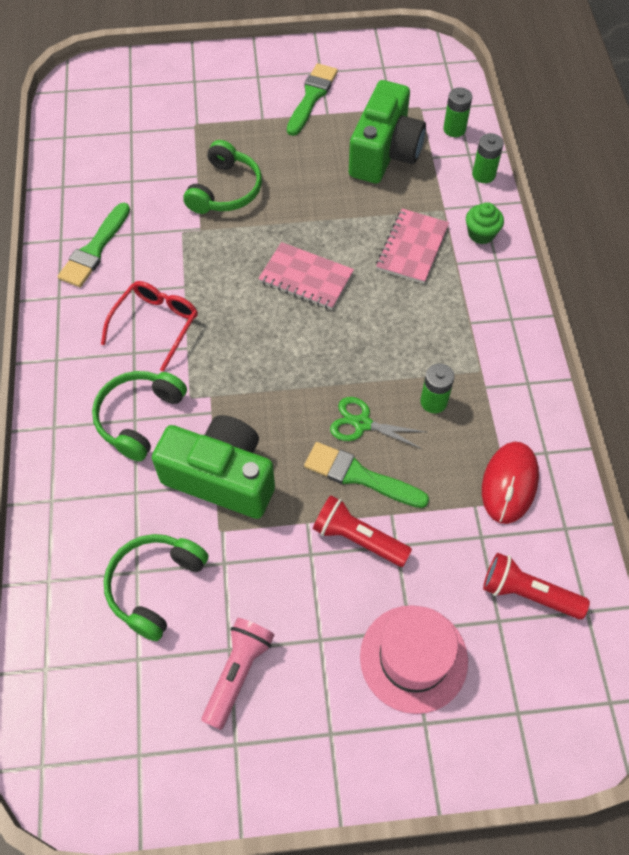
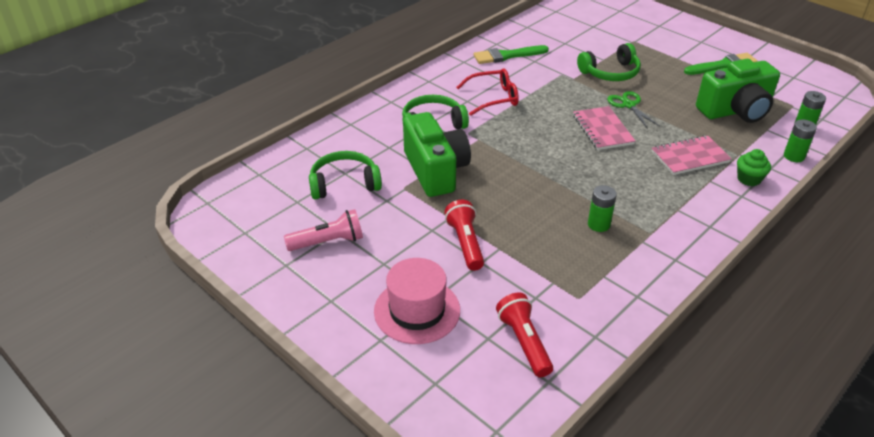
camera: 50 degrees right, 20 degrees down
(359, 476) = (506, 221): green brush -> none
(362, 423) = (541, 203): green scissors -> green scissors (628, 105)
(509, 483) = (590, 290): red mouse -> none

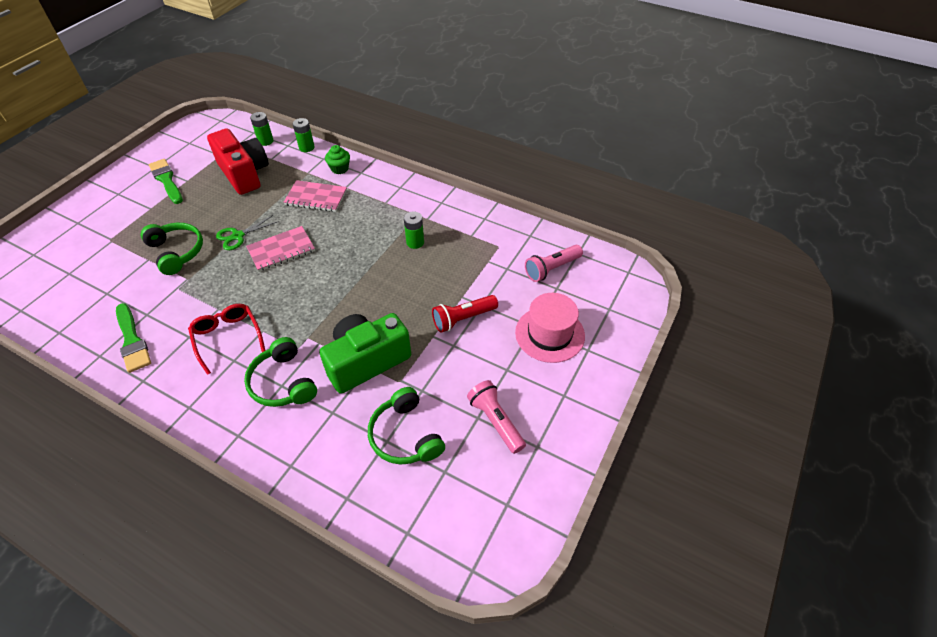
camera: 105 degrees left, 10 degrees up
(524, 342) = (551, 269): red flashlight -> pink flashlight
(690, 157) = (316, 197): pink notebook -> pink notebook turned 45 degrees counterclockwise
(735, 110) = (244, 174): green camera -> red camera

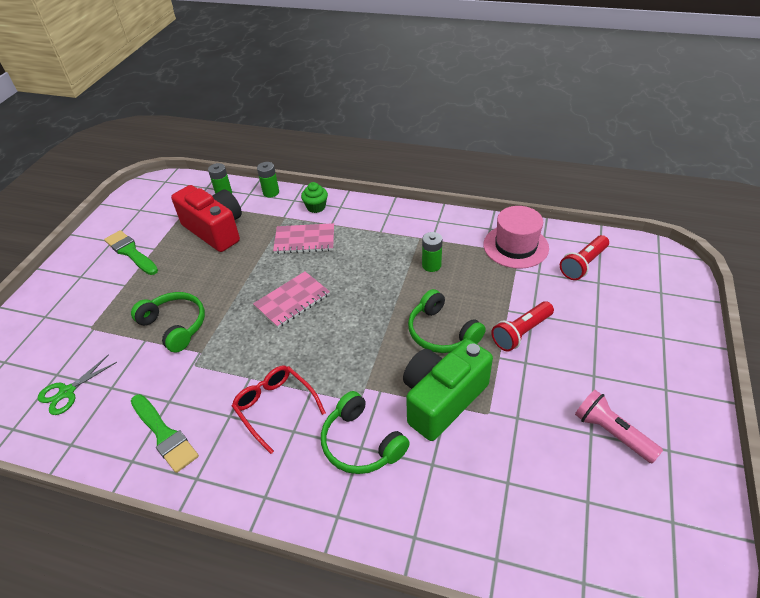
camera: 10 degrees left, 5 degrees down
(238, 236) = (237, 295): green scissors -> green scissors (67, 392)
(405, 436) = (524, 471): green headphones -> green headphones (441, 332)
(549, 334) = (617, 329): pink hat -> pink hat (515, 246)
(551, 269) = (583, 264): pink flashlight -> red flashlight

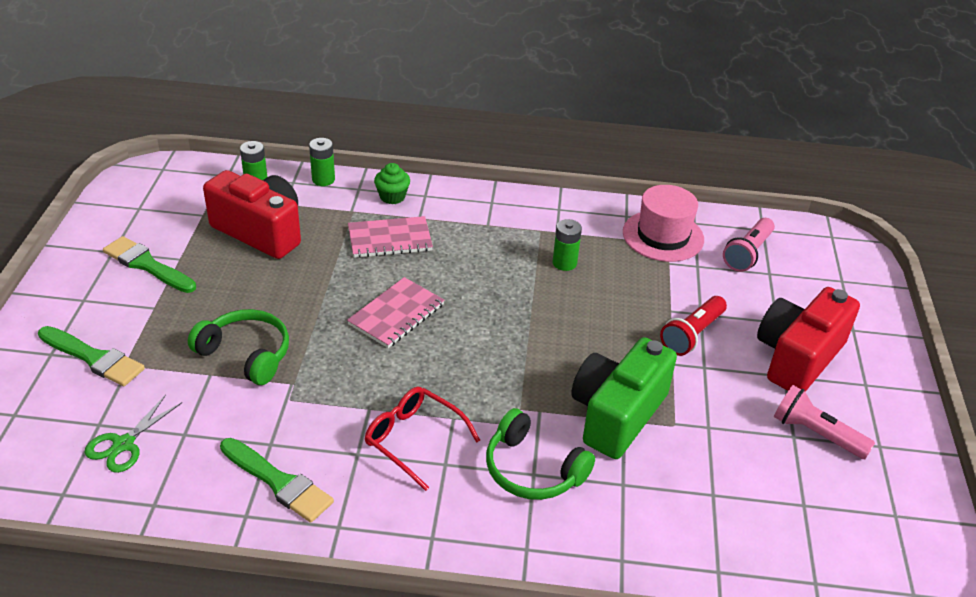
camera: 15 degrees left, 5 degrees down
(71, 321) = (94, 358): none -> green brush
(441, 332) = (597, 340): green headphones -> none
(583, 264) = (747, 254): red flashlight -> pink flashlight
(608, 359) = (797, 357): none -> red camera

